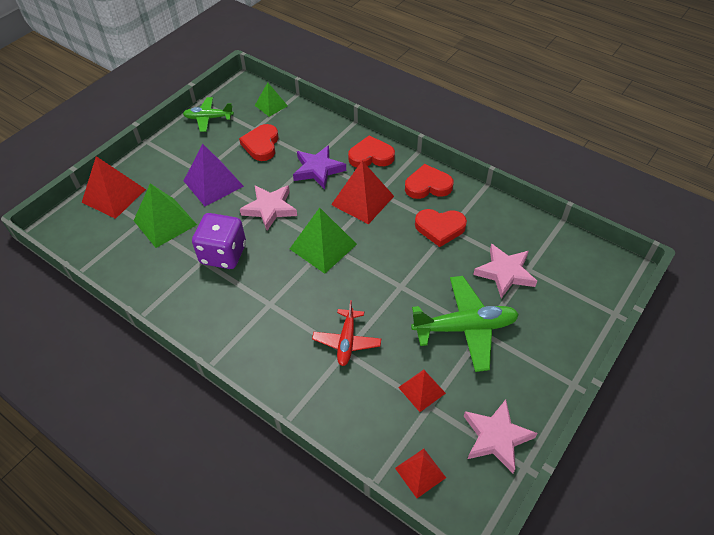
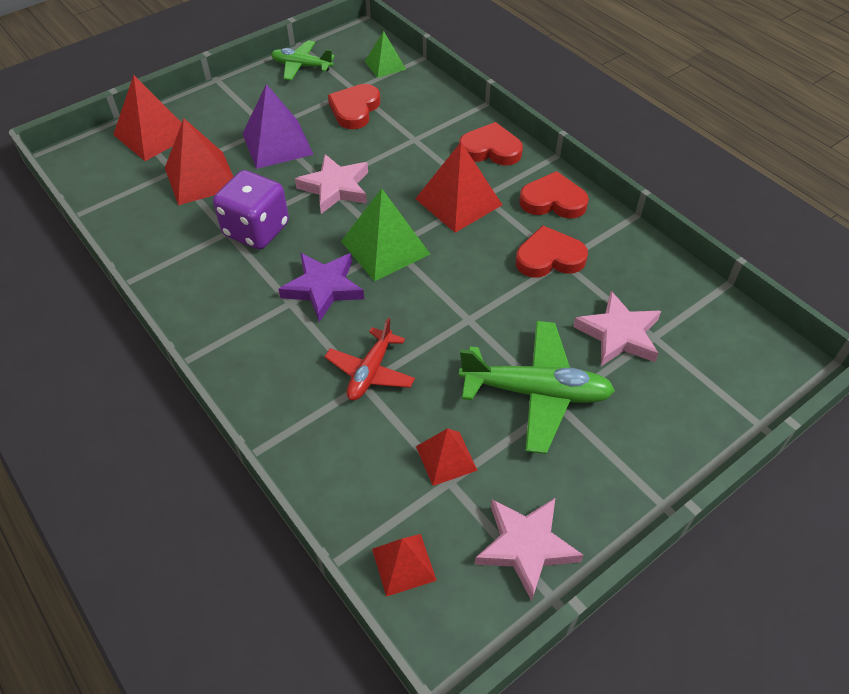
camera: 15 degrees right, 0 degrees up
(165, 222) = (201, 177): green pyramid -> red pyramid
(318, 169) = (415, 153): purple star -> purple star (323, 288)
(440, 228) = (549, 257): red heart -> red heart turned 150 degrees clockwise

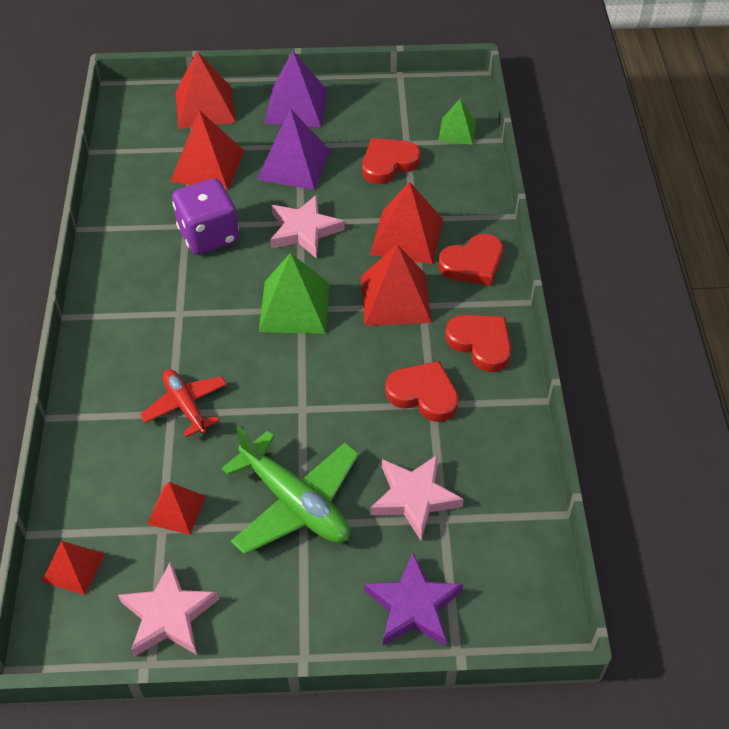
camera: 35 degrees right, 0 degrees up
(236, 101) = (296, 106): none -> purple pyramid
(302, 66) = (381, 98): green plane -> none
(323, 288) = (214, 315): purple star -> purple star (413, 606)
(370, 372) = (186, 406): red plane -> red plane turned 90 degrees clockwise
(422, 154) = (407, 236): none -> red pyramid
(490, 149) = (473, 264): red heart -> red heart turned 105 degrees clockwise

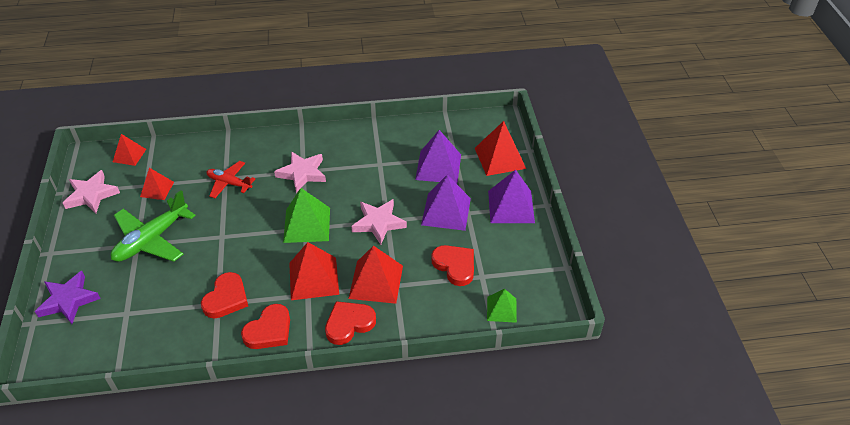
camera: 85 degrees right, 5 degrees down
(186, 406) = (229, 183): red plane -> red plane turned 120 degrees counterclockwise
(207, 165) = (438, 167): red pyramid -> purple pyramid
(209, 235) = (371, 176): purple dice -> none
(414, 498) = (144, 297): pink star -> pink star (302, 173)
(473, 264) = (349, 324): red heart -> red heart turned 90 degrees clockwise

